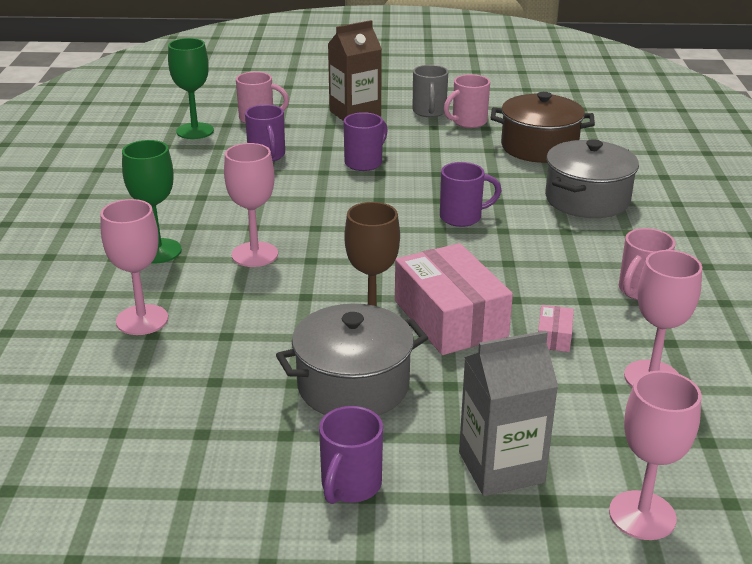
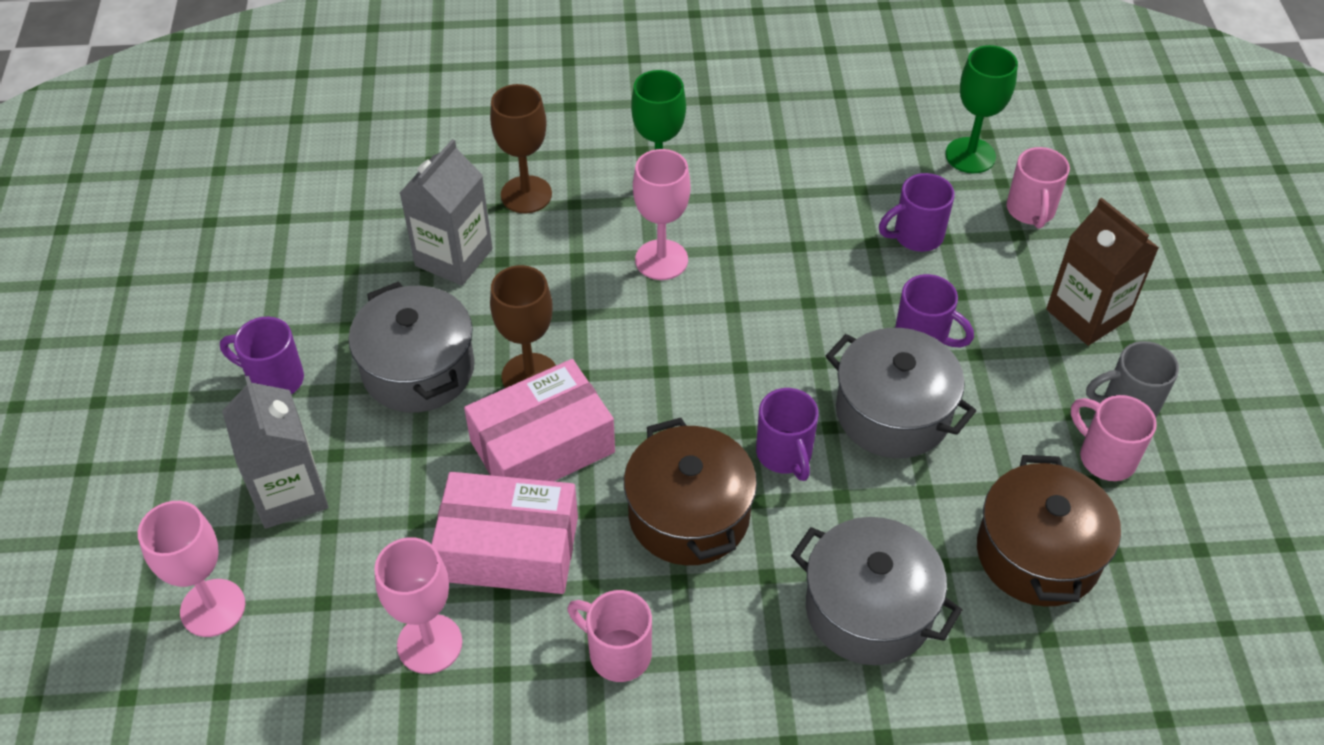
camera: 85 degrees right, 20 degrees up
(142, 320) = (526, 195): pink goblet -> brown goblet
(210, 364) = (454, 257): none -> grey carton
(428, 178) = (893, 413): none -> grey pot
(516, 257) = (689, 515): none -> brown pot
(554, 337) = (509, 548): pink box -> pink box, size x2.37

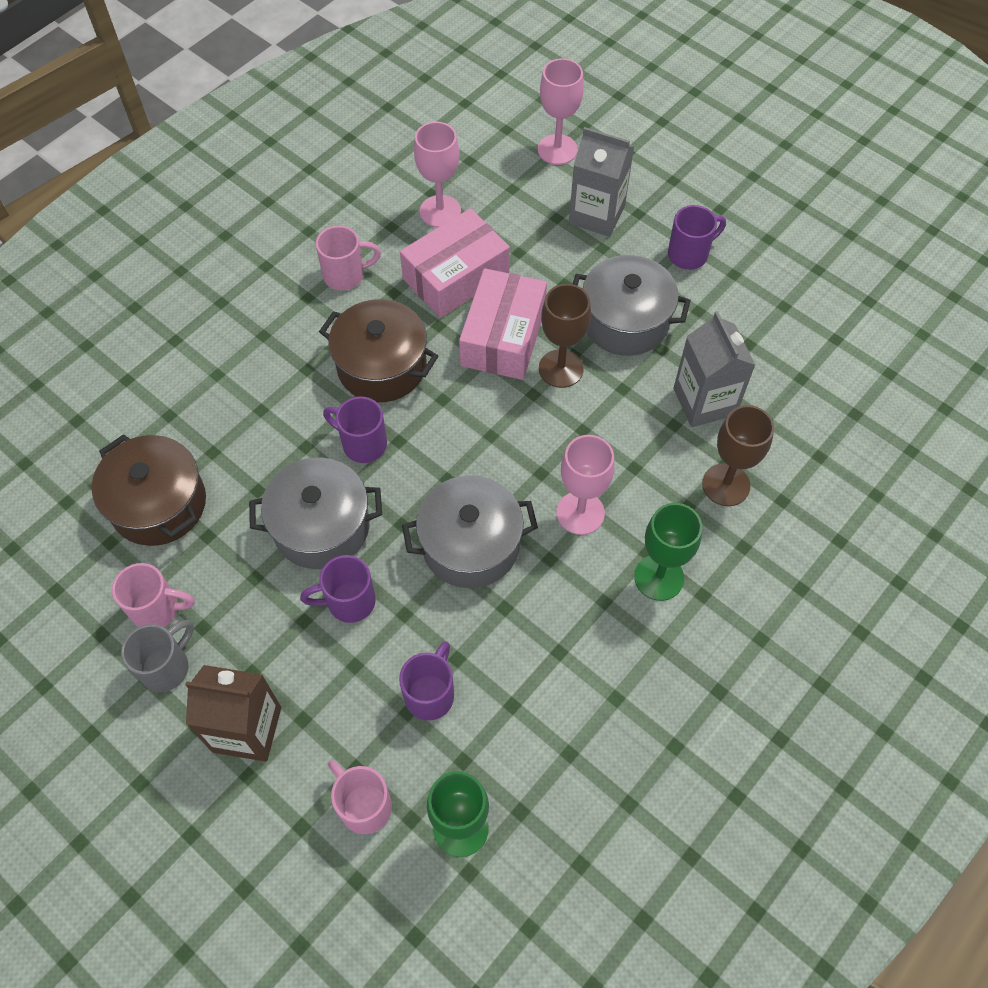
camera: 135 degrees right, 10 degrees up
(868, 609) = (234, 395): grey pot -> grey pot (470, 545)

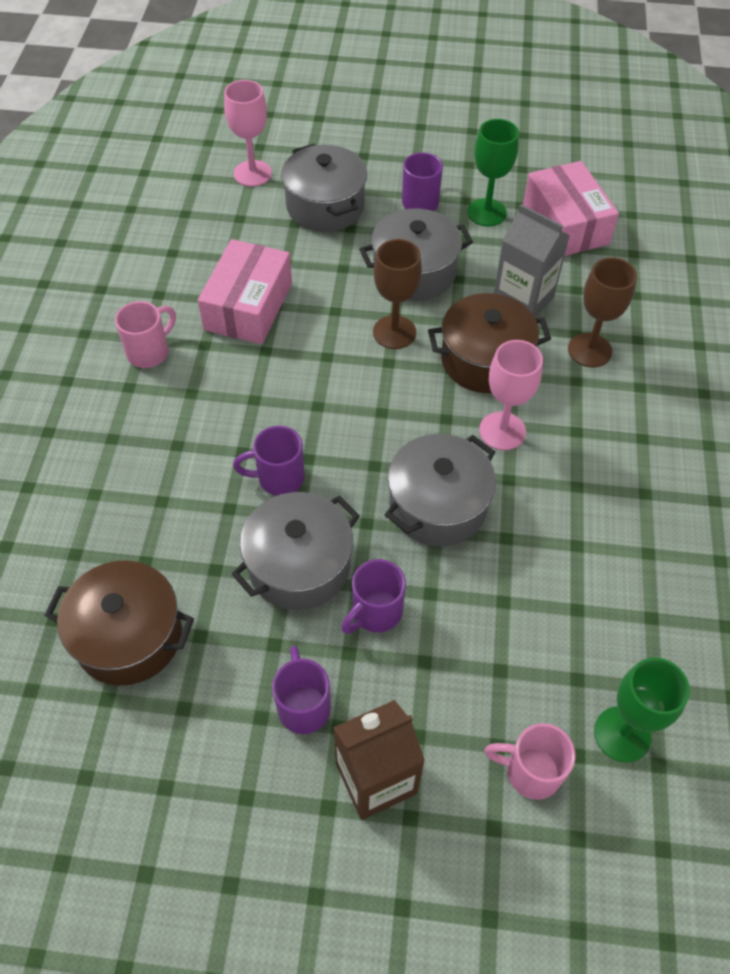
camera: 35 degrees left, 5 degrees down
(157, 609) = (204, 729): pink mug -> none
(166, 667) = (255, 774): grey mug -> none
(382, 366) = (243, 407): brown pot -> brown pot (484, 360)
(430, 694) = (506, 643): purple mug -> purple mug (303, 706)
(440, 211) = (192, 263): pink goblet -> none
(503, 337) = (328, 332): pink box -> pink box (565, 224)
(596, 214) = (325, 206): grey carton -> grey pot
(659, 577) = (601, 444): green goblet -> green goblet (486, 212)

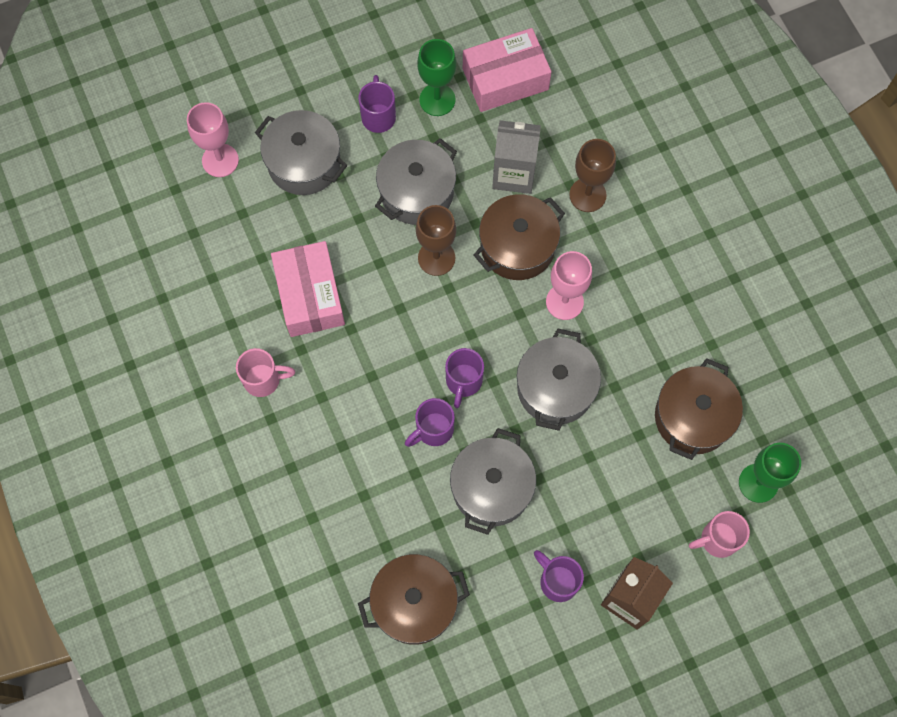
camera: 30 degrees left, 15 degrees up
(149, 352) = (263, 380): pink mug -> pink mug turned 75 degrees clockwise
(375, 612) = (562, 491): purple mug -> purple mug (463, 381)
(565, 224) = (505, 79): pink box -> pink box turned 60 degrees counterclockwise
(580, 616) = (693, 417): none -> brown pot

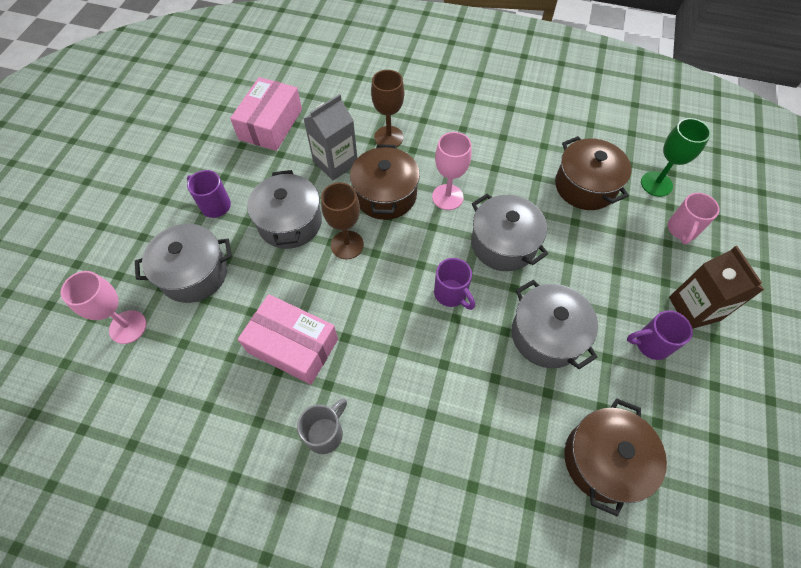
camera: 50 degrees left, 10 degrees down
(263, 380) = (325, 433): pink mug -> grey mug
(433, 430) = (471, 340): purple mug -> none
(437, 100) = (242, 166): green goblet -> none

